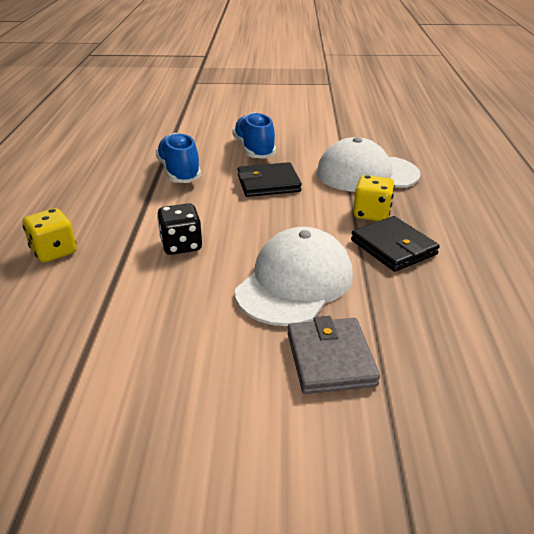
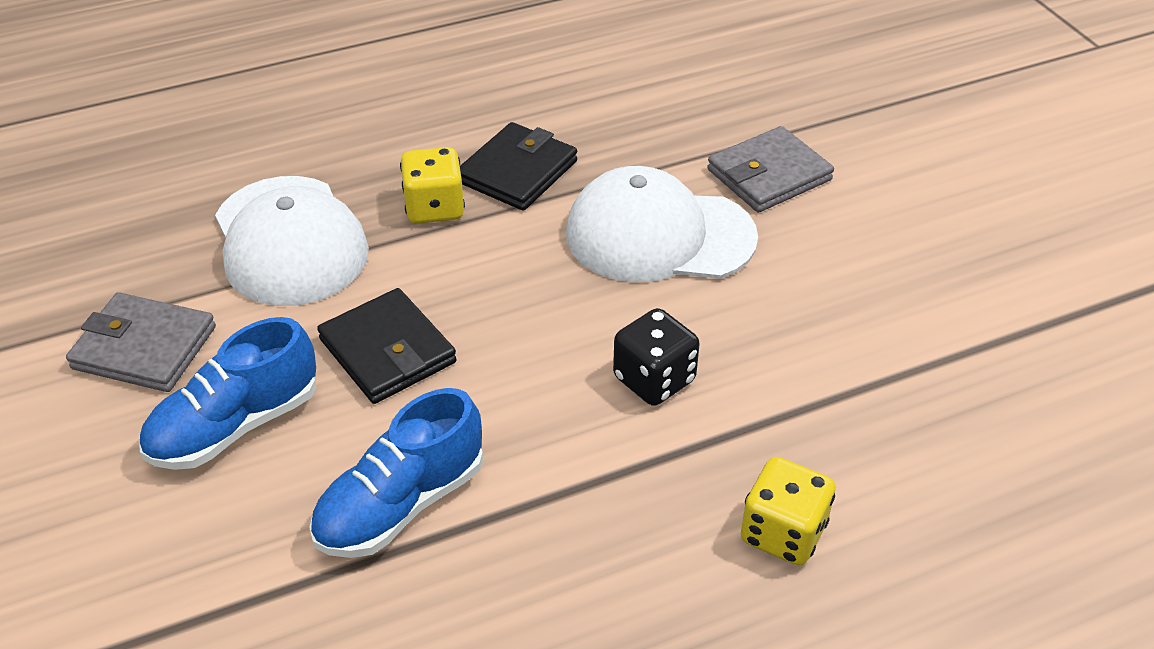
camera: 115 degrees left, 10 degrees up
(315, 139) = (144, 348): none -> grey wallet

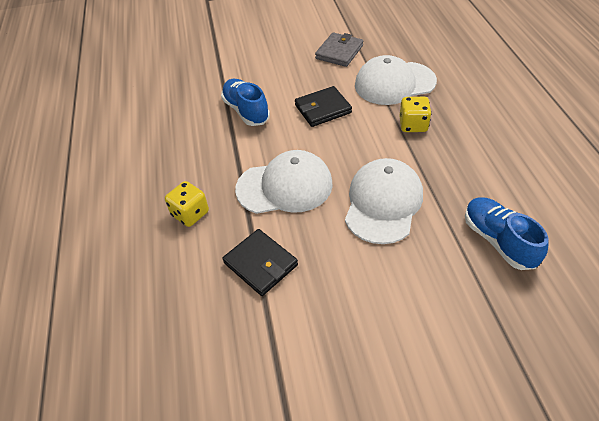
camera: 105 degrees right, 5 degrees up
(235, 425) = (295, 73): blue shoe -> blue shoe (498, 240)
(517, 172) = (440, 155): black wallet -> black wallet (261, 264)
(654, 379) = (285, 186): black dice -> white cap
(769, 175) = (432, 262): grey wallet -> none

